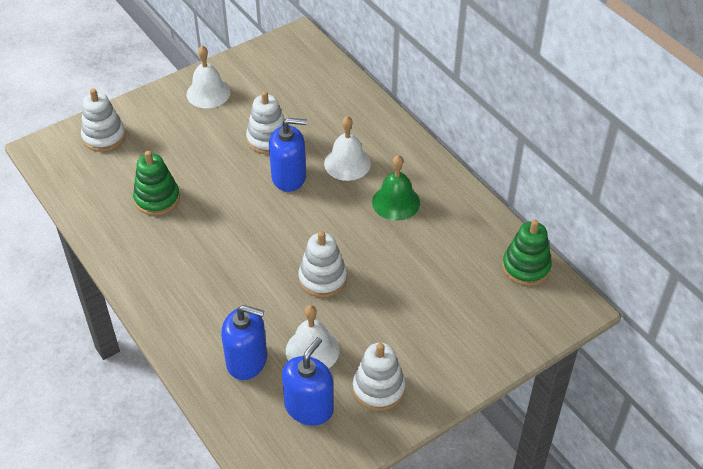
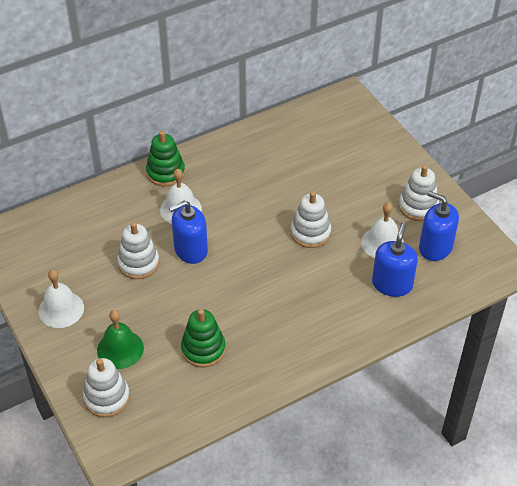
camera: 85 degrees left, 0 degrees up
(289, 177) = (190, 250): blue soap dispenser -> blue soap dispenser turned 120 degrees counterclockwise
(396, 202) = (231, 181): green bell -> green bell (120, 349)
(526, 267) = (308, 115): green stacking toy -> green stacking toy (165, 172)

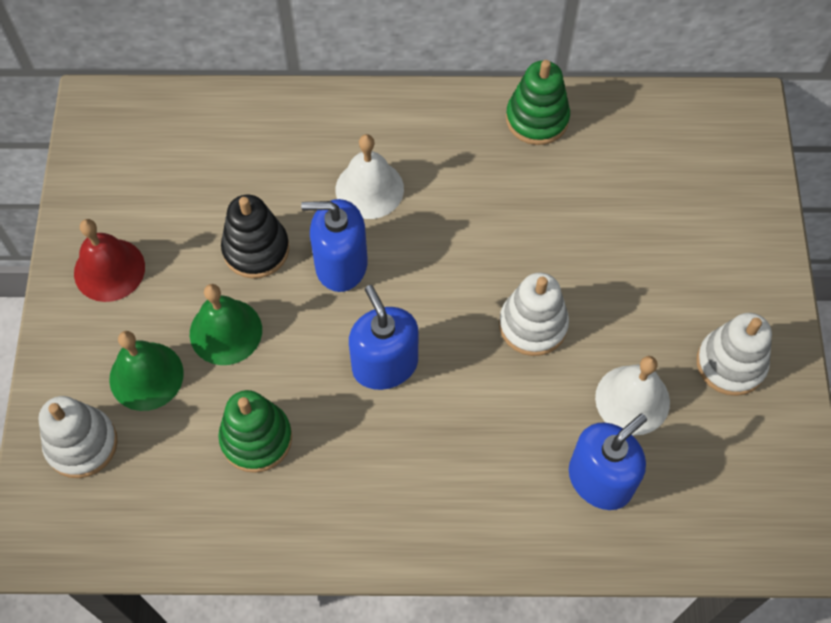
camera: 30 degrees right, 15 degrees up
(61, 309) = (109, 270): white bell -> red bell
(138, 263) = (256, 249): white stacking toy -> black stacking toy
(150, 308) = (225, 331): none -> green bell
(165, 172) = (386, 116): green stacking toy -> green stacking toy (537, 119)
(435, 247) = (711, 451): blue soap dispenser -> blue soap dispenser (385, 364)

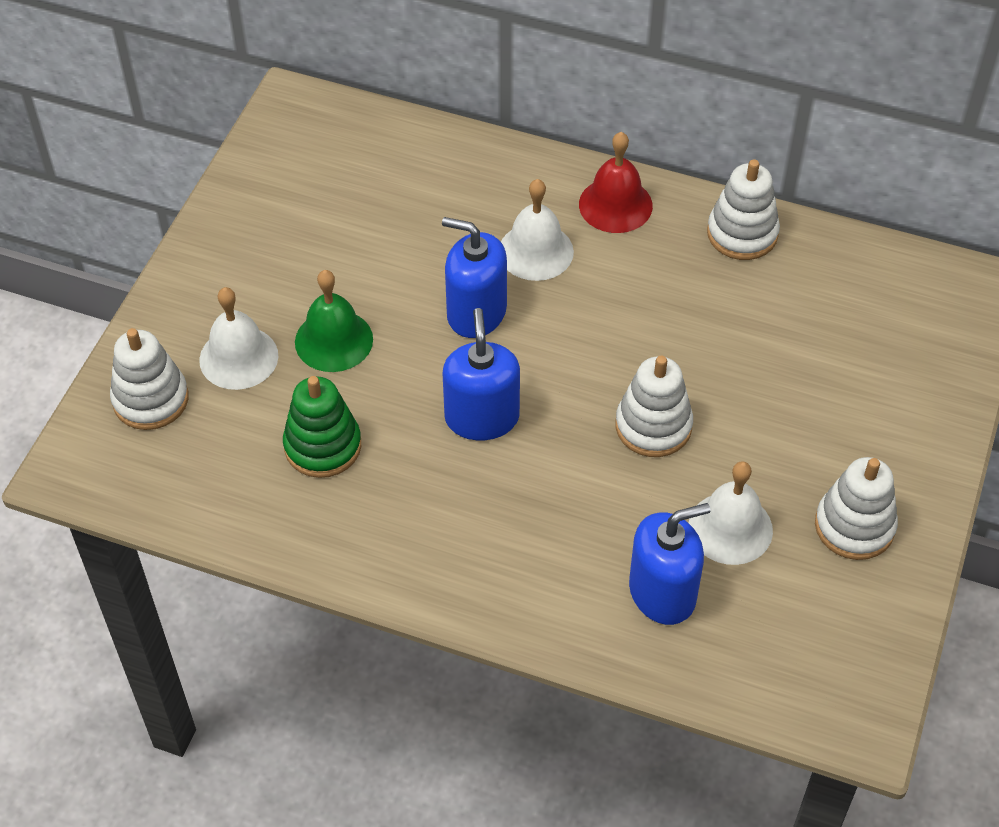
camera: 20 degrees right, 10 degrees down
(109, 270) = (243, 252): red bell -> red bell (615, 205)
(146, 376) = (238, 357): green bell -> white bell
(256, 249) = (396, 274): black stacking toy -> none
(537, 119) = (742, 233): green stacking toy -> white stacking toy

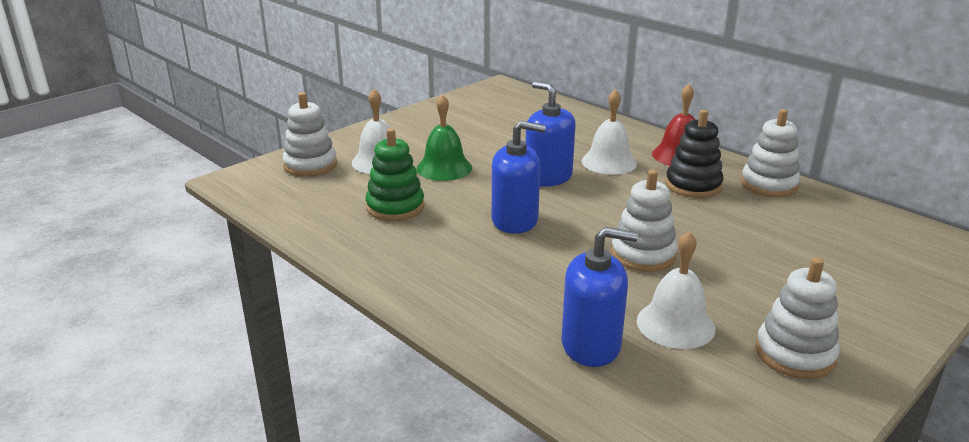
camera: 25 degrees right, 25 degrees down
(482, 417) = (515, 220): blue soap dispenser -> blue soap dispenser turned 75 degrees clockwise
(656, 267) = (693, 185): none -> black stacking toy

